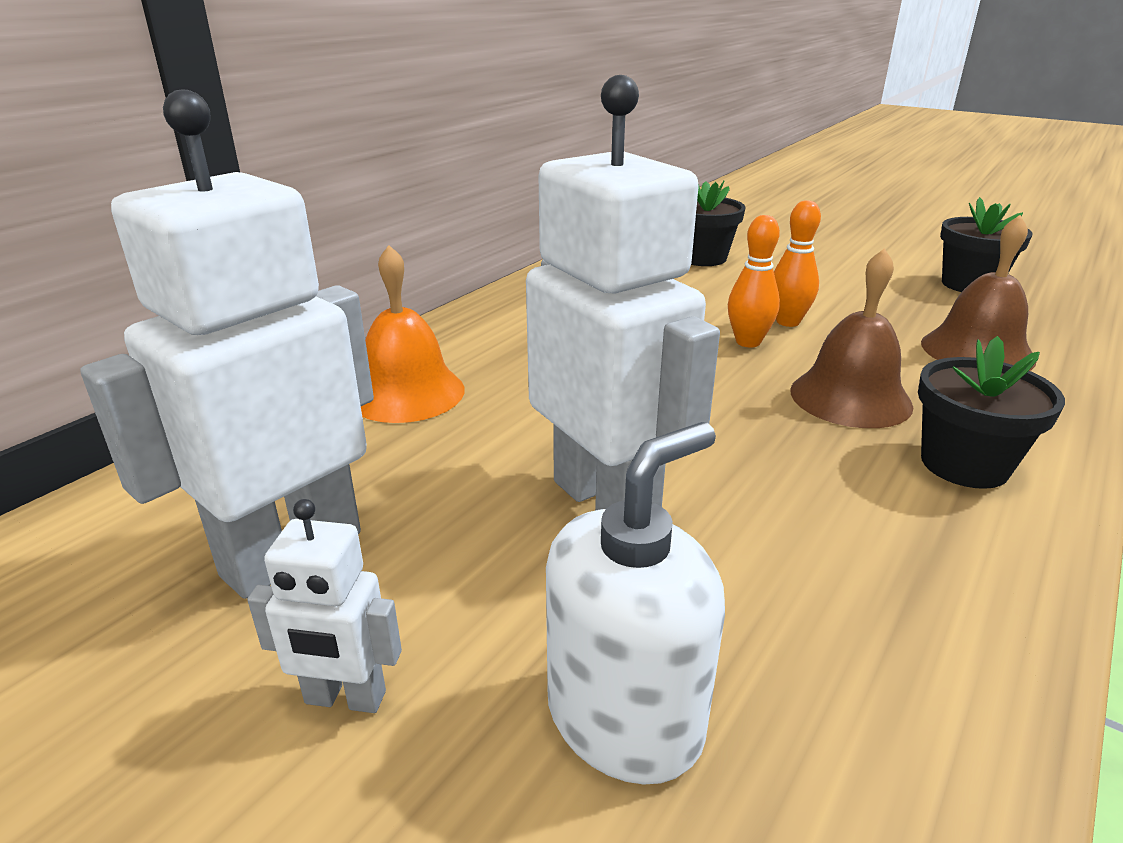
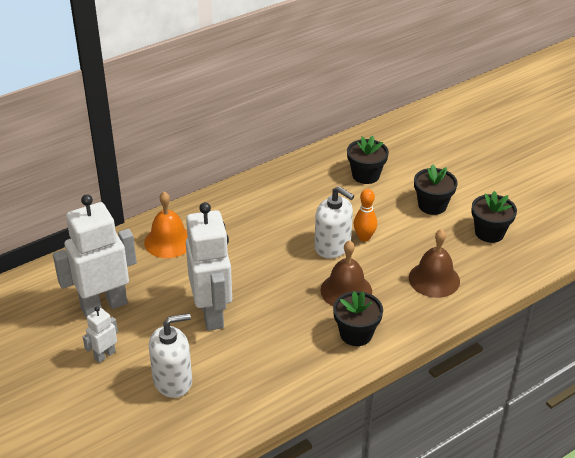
camera: 20 degrees right, 10 degrees up
(345, 698) = (104, 355): white robot -> white robot turned 105 degrees clockwise
(748, 342) = (332, 246): orange bowling pin -> white soap dispenser
(843, 271) = (432, 205): none -> black flower pot

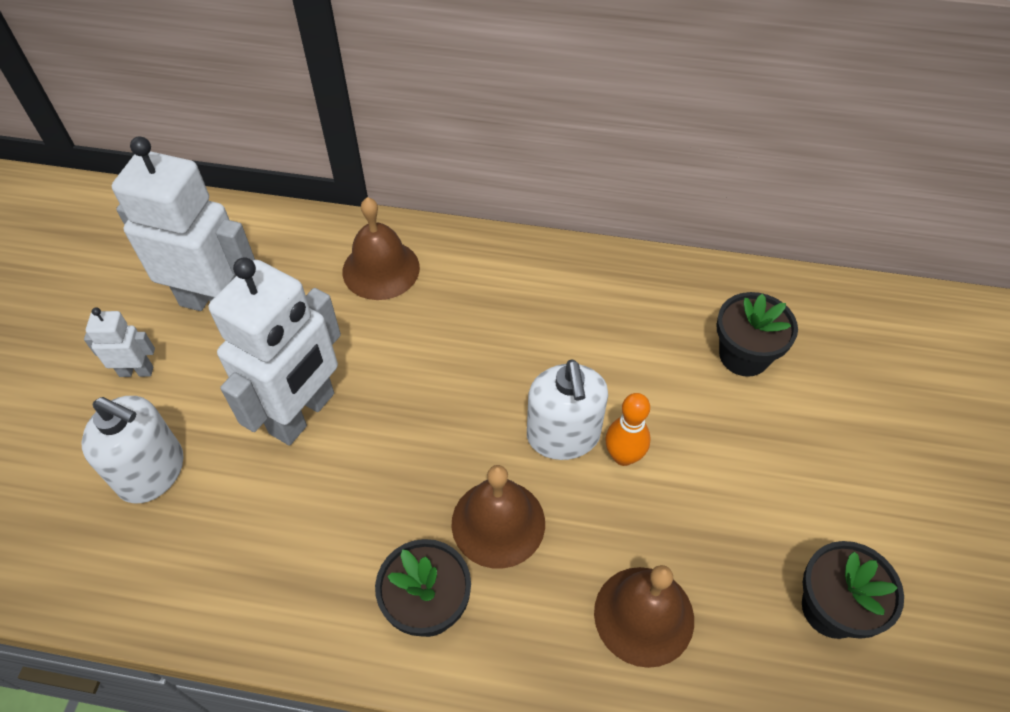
camera: 45 degrees right, 15 degrees up
(168, 241) = (381, 269): orange bell -> brown bell
(432, 205) = (790, 483): black flower pot -> none

